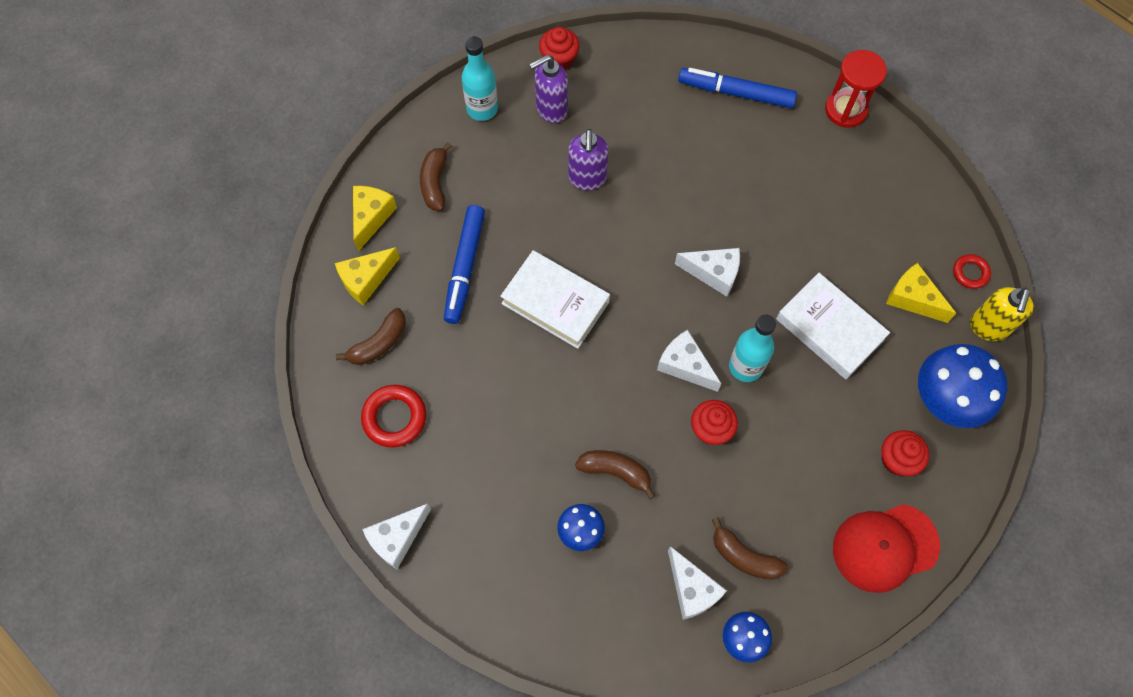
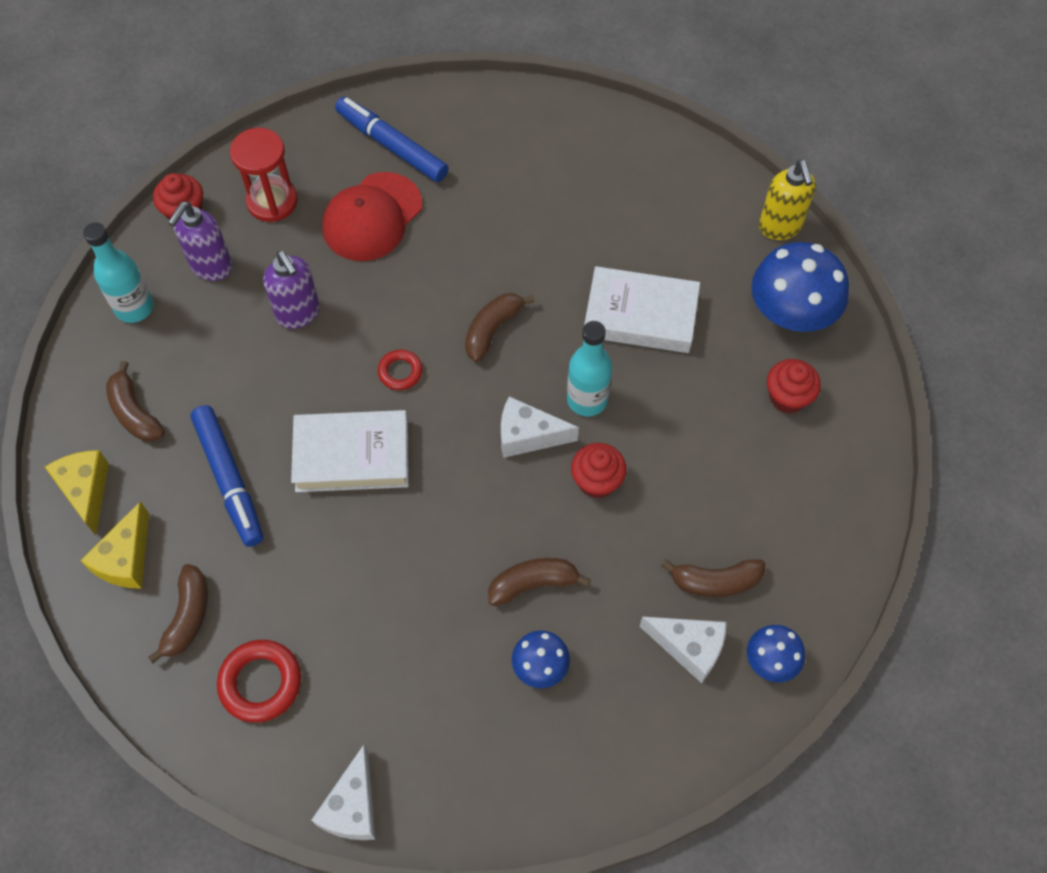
camera: 35 degrees left, 5 degrees down
(713, 273) = (492, 330): white cheese -> brown banana
(736, 93) = (392, 146): blue marker -> blue marker turned 60 degrees clockwise
(846, 110) = (509, 103): red hourglass -> red hourglass (272, 201)
(885, 547) = (835, 485): red cap -> red cap (372, 217)
(913, 299) = (695, 241): yellow cheese -> none
(970, 273) = (729, 187): red ring -> red ring (400, 372)

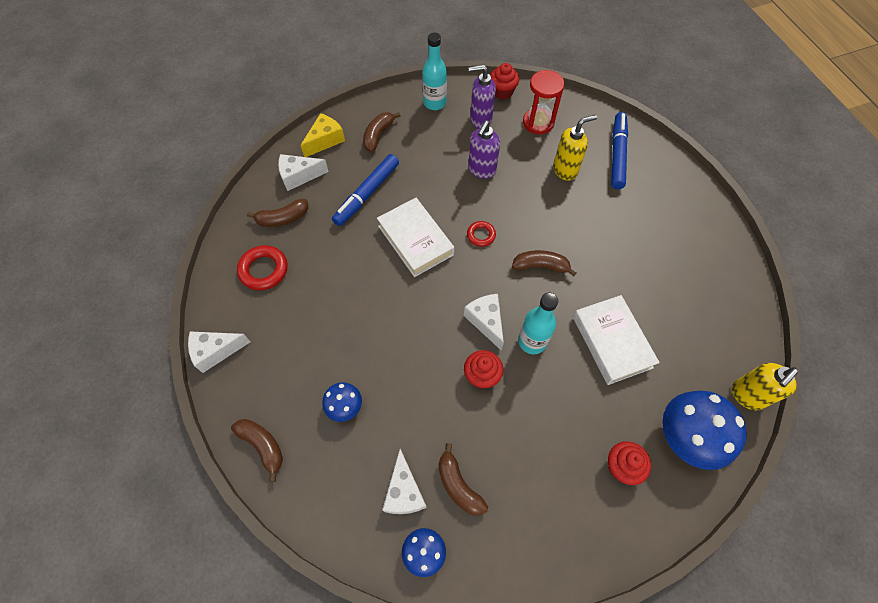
camera: 60 degrees right, 0 degrees up
(126, 559) = (299, 176): yellow cheese -> white cheese
(372, 217) = (565, 170): red cap -> yellow soap dispenser
(533, 584) = (394, 375): brown banana -> brown banana (262, 446)

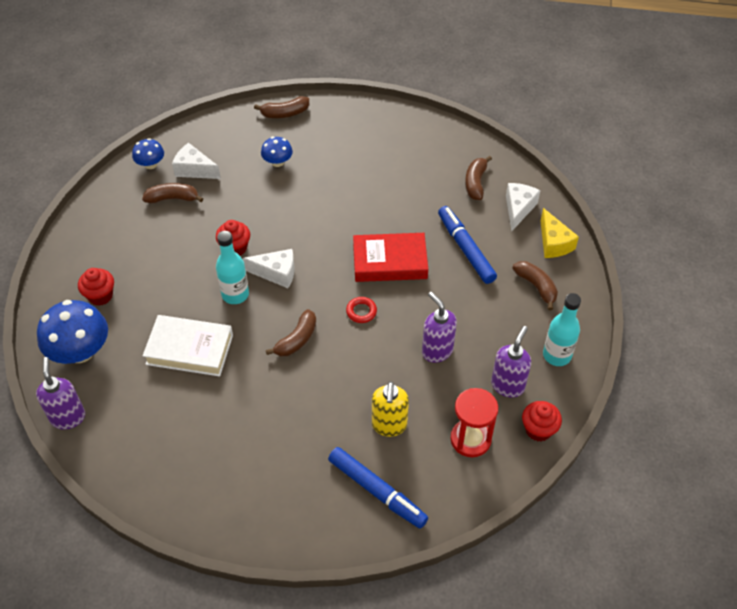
camera: 120 degrees right, 10 degrees down
(216, 351) = (375, 110): white cheese -> none
(264, 270) = (429, 155): red ring -> none
(415, 240) = (390, 262): white book -> red book
(746, 396) = (68, 417): yellow soap dispenser -> purple soap dispenser

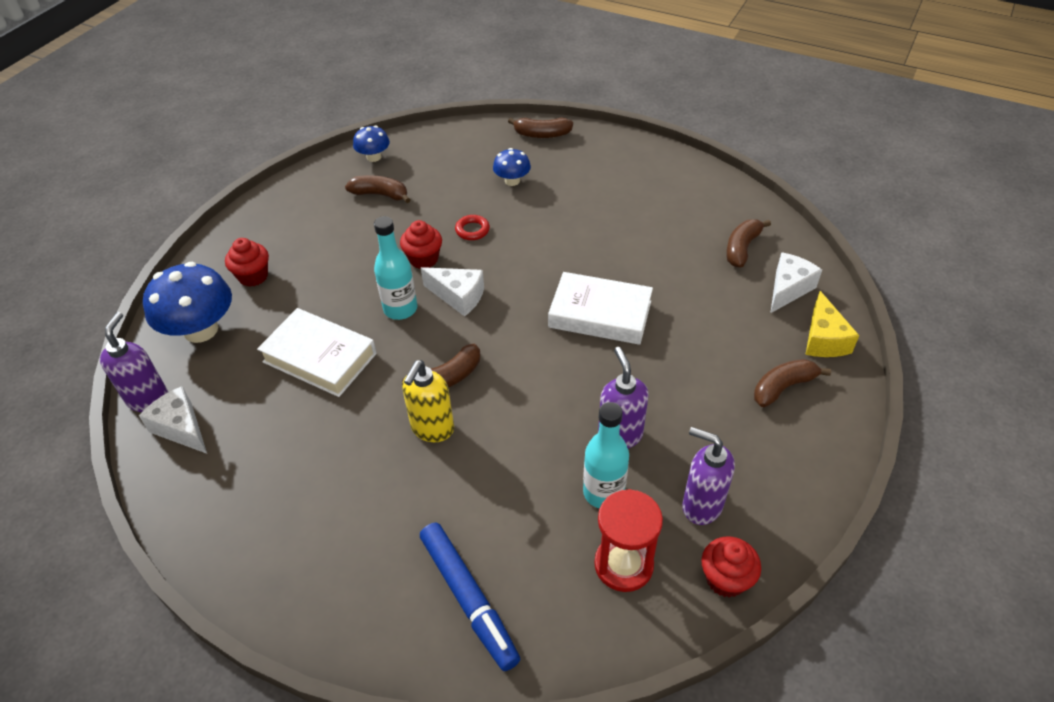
camera: 20 degrees right, 5 degrees down
(194, 170) = (417, 171): white cheese -> white cheese (181, 428)
(361, 311) = (541, 364): red ring -> red ring (472, 230)
(389, 426) = (520, 515): yellow soap dispenser -> yellow soap dispenser (432, 429)
(390, 262) = (600, 314): red book -> white book
(465, 249) = (702, 320): blue marker -> none
(508, 385) = (701, 505): purple soap dispenser -> purple soap dispenser turned 105 degrees counterclockwise
(536, 286) = (783, 387): brown banana -> brown banana turned 105 degrees counterclockwise
(557, 355) = (784, 483): turquoise bottle -> turquoise bottle (603, 492)

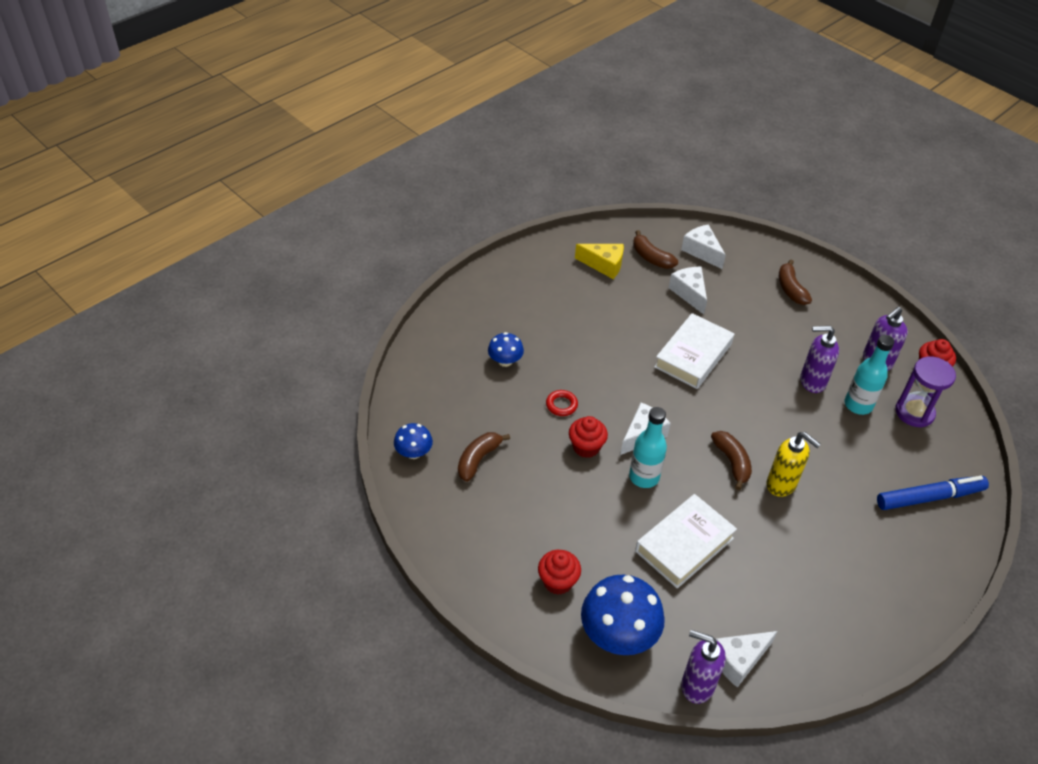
camera: 75 degrees left, 0 degrees up
(542, 134) = (447, 322): brown banana -> none
(623, 565) = (914, 412): red hourglass -> purple hourglass
(704, 292) = (689, 293): none -> white cheese
(823, 339) = (754, 254): yellow cheese -> yellow cheese (604, 265)

